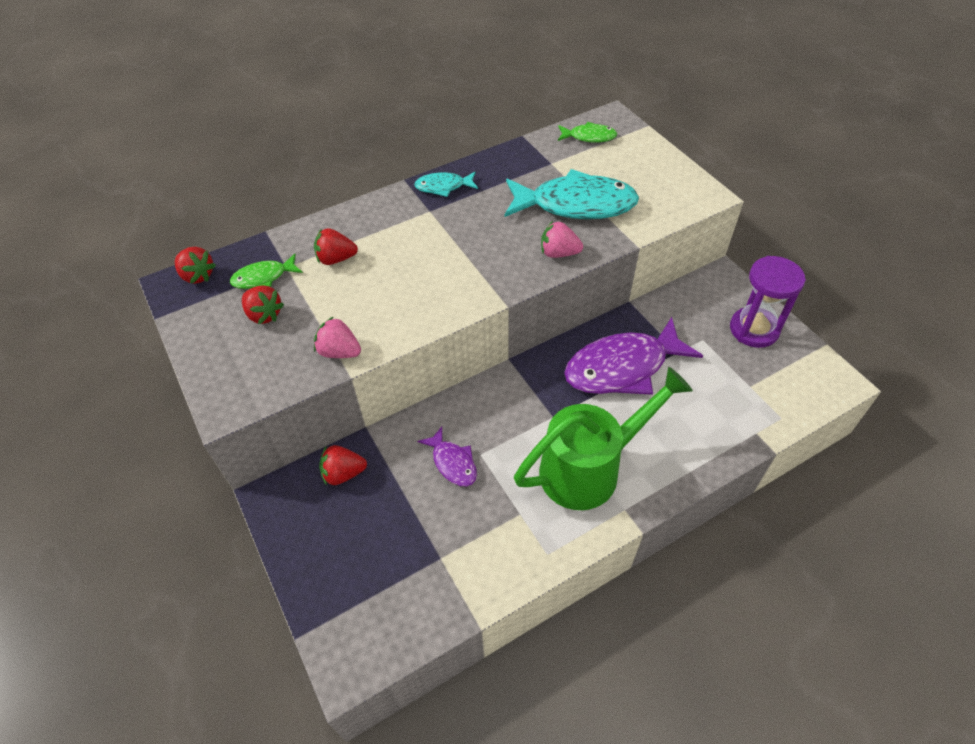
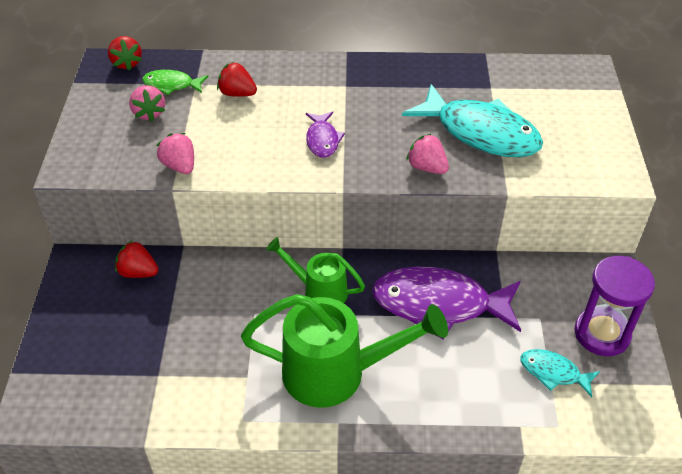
camera: 30 degrees right, 5 degrees down
(264, 315) = (149, 113): red strawberry -> pink strawberry
(443, 187) = (374, 70): turquoise fish -> turquoise fish (553, 372)
(452, 462) = (227, 308): purple fish -> purple fish (322, 140)
(520, 406) = (319, 291): none -> green watering can
(589, 137) = (549, 78): green fish -> none

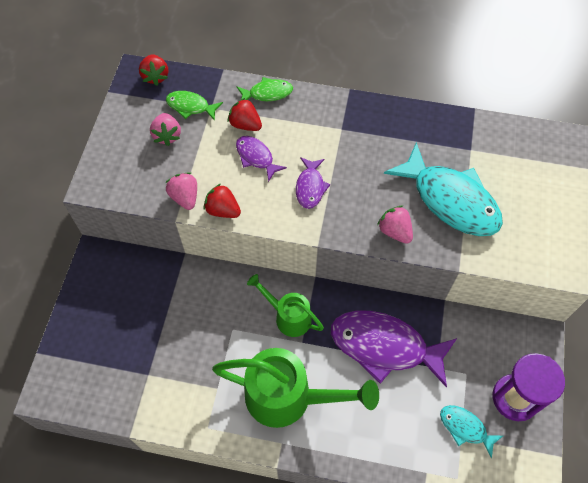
camera: 10 degrees right, 15 degrees up
(138, 272) = (145, 274): red strawberry -> red strawberry (223, 210)
(255, 121) = (256, 157): none -> purple fish
(257, 64) = (267, 93): none -> green fish

